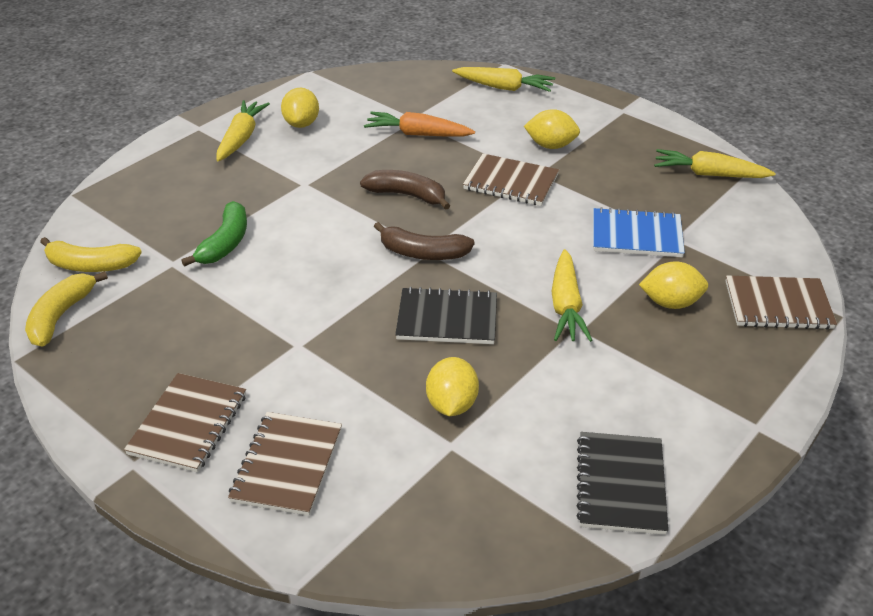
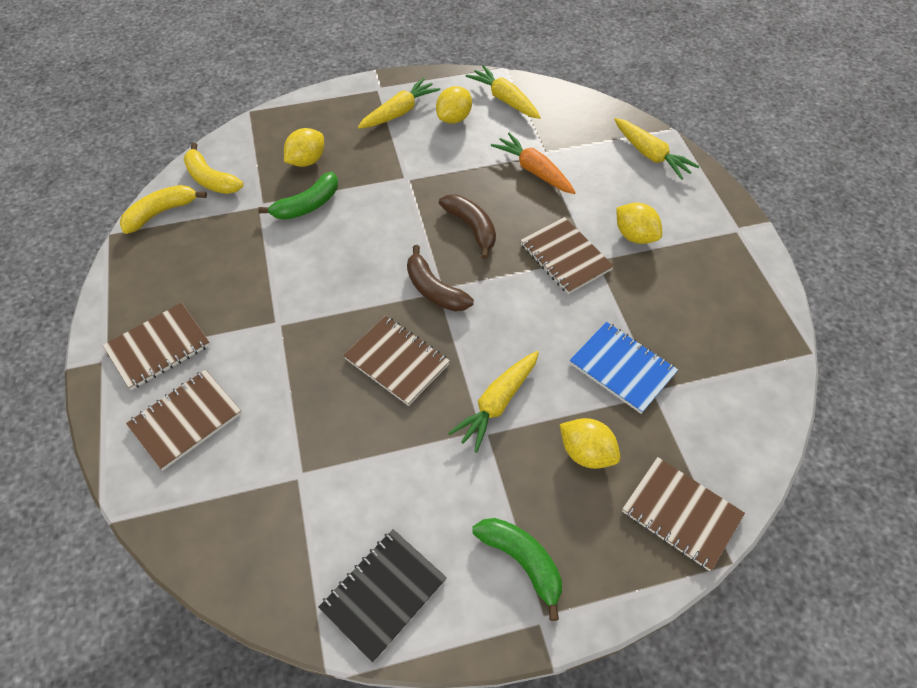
camera: 35 degrees right, 15 degrees up
(447, 319) = (397, 361): black notebook -> brown notebook
(451, 404) = (331, 440): yellow lemon -> yellow lemon (307, 161)
(702, 398) = (522, 561): none -> green banana
(709, 174) = (754, 340): yellow carrot -> yellow carrot (504, 100)

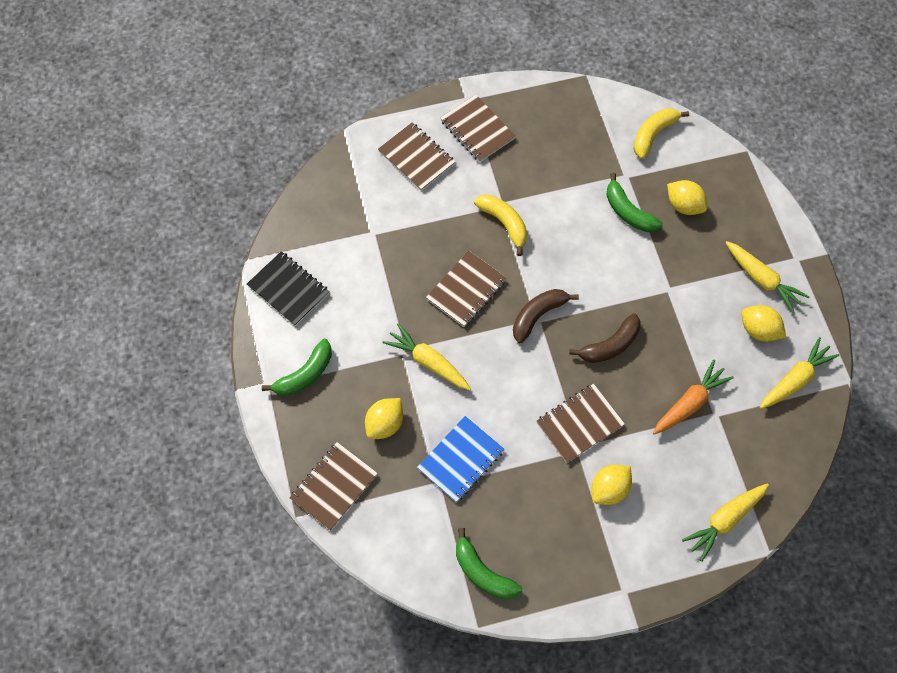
camera: 90 degrees right, 10 degrees up
(161, 213) = (611, 105): yellow banana -> yellow banana (504, 224)
(751, 347) = (483, 572): none -> green banana

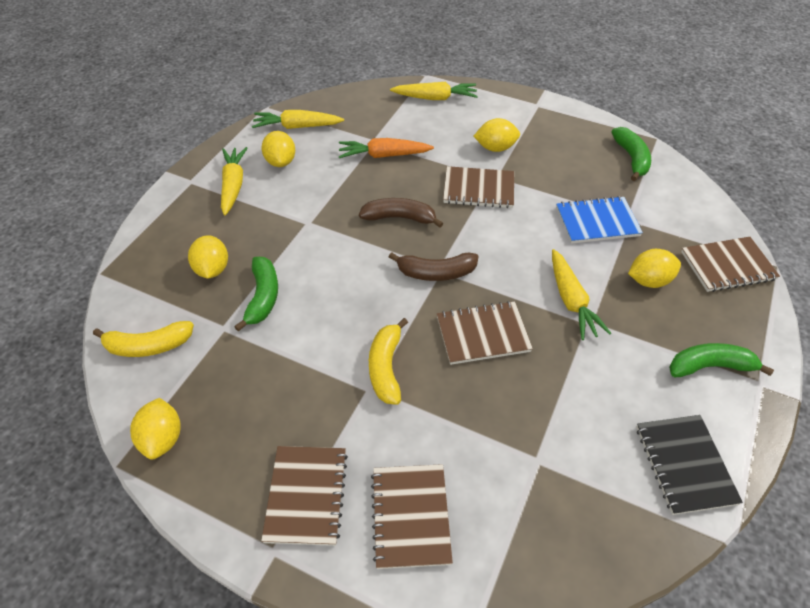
camera: 140 degrees left, 15 degrees down
(580, 101) = (162, 438): none -> yellow lemon

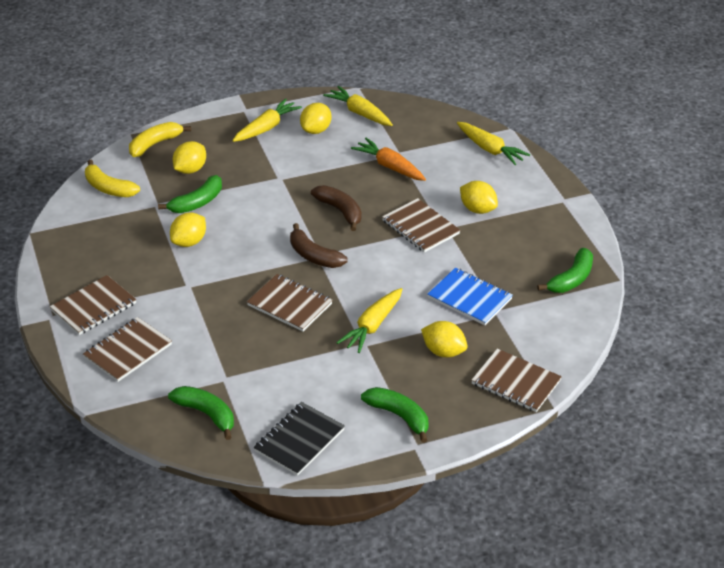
camera: 45 degrees right, 10 degrees down
(162, 438) = (63, 236): yellow lemon -> yellow lemon (189, 242)
(386, 367) = (212, 282): yellow banana -> yellow banana (155, 144)
(578, 516) = (206, 414): none -> green banana

